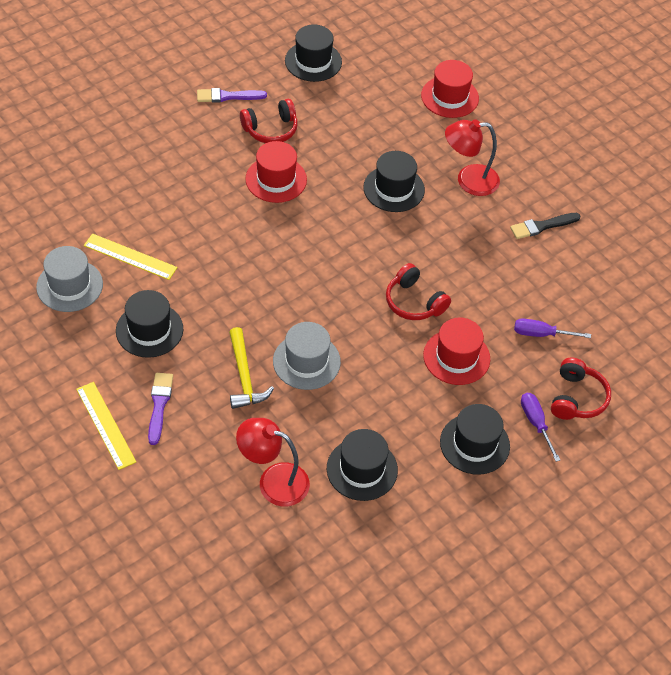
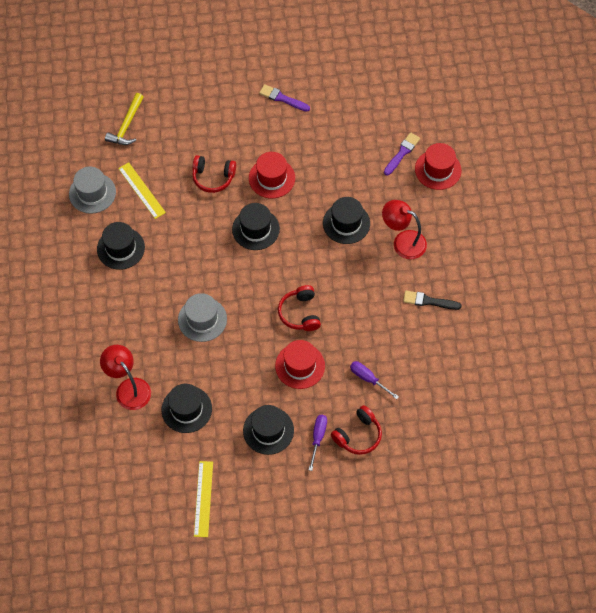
camera: 35 degrees right, 10 degrees up
(106, 425) = (55, 299): yellow ruler -> yellow ruler (203, 498)
(159, 405) = (94, 302): purple brush -> purple brush (402, 153)
(244, 376) = (157, 310): yellow hammer -> yellow hammer (127, 125)
(271, 129) = (294, 138): red headphones -> red headphones (213, 177)
(313, 61) = (360, 97): black hat -> black hat (255, 229)

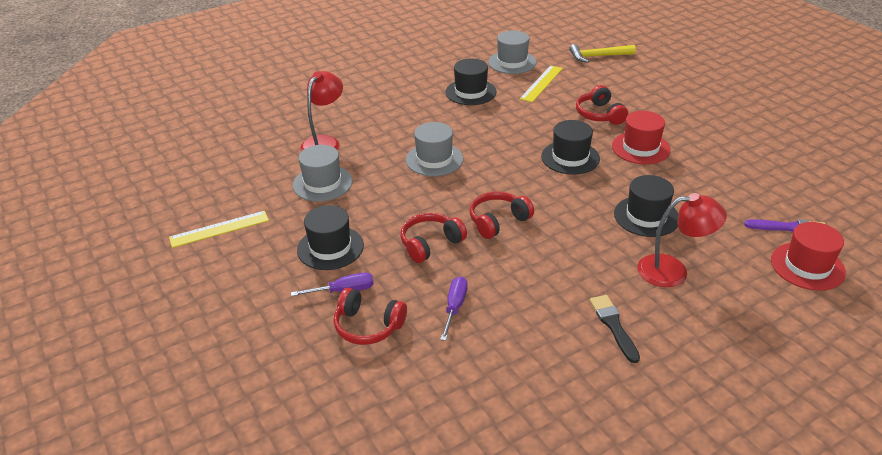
camera: 65 degrees right, 25 degrees down
(186, 409) = (322, 183): black hat -> grey hat
(282, 98) = (739, 124): purple brush -> none
(300, 366) = (430, 244): red hat -> red headphones
(403, 241) = (673, 271): red lamp -> red lamp turned 90 degrees clockwise

